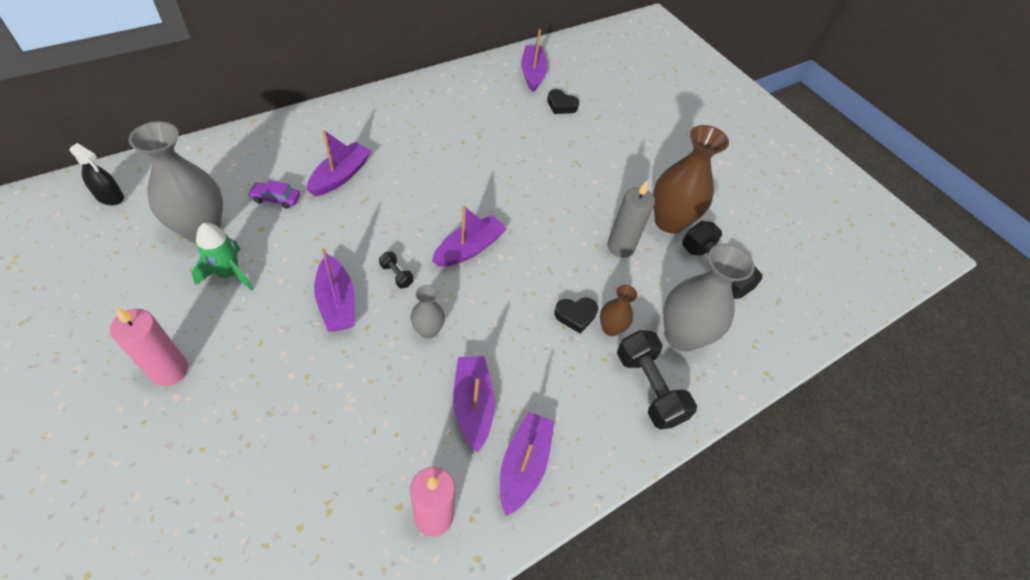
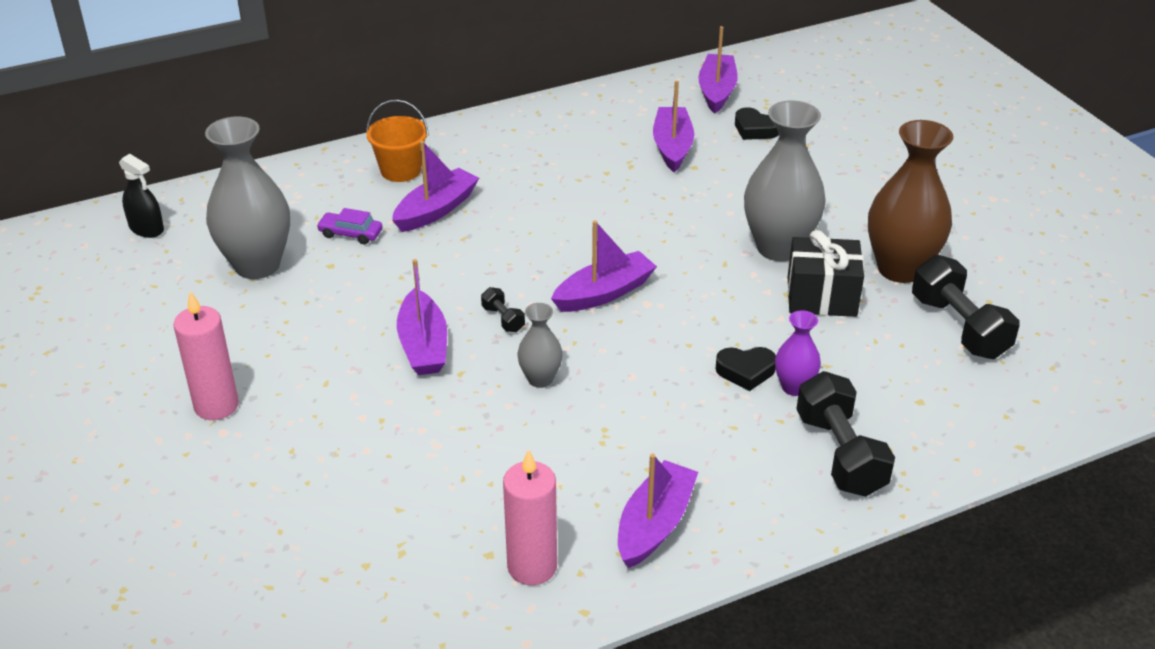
camera: 15 degrees right, 15 degrees down
(229, 273) = (289, 311): green rocket -> none
(312, 140) = (400, 170): none -> orange bucket
(472, 405) = (593, 459): purple boat -> purple boat (672, 147)
(610, 328) = (794, 387): brown vase -> purple vase
(620, 247) = (821, 297): grey candle -> black gift
(681, 336) = (898, 400): grey vase -> grey vase (778, 248)

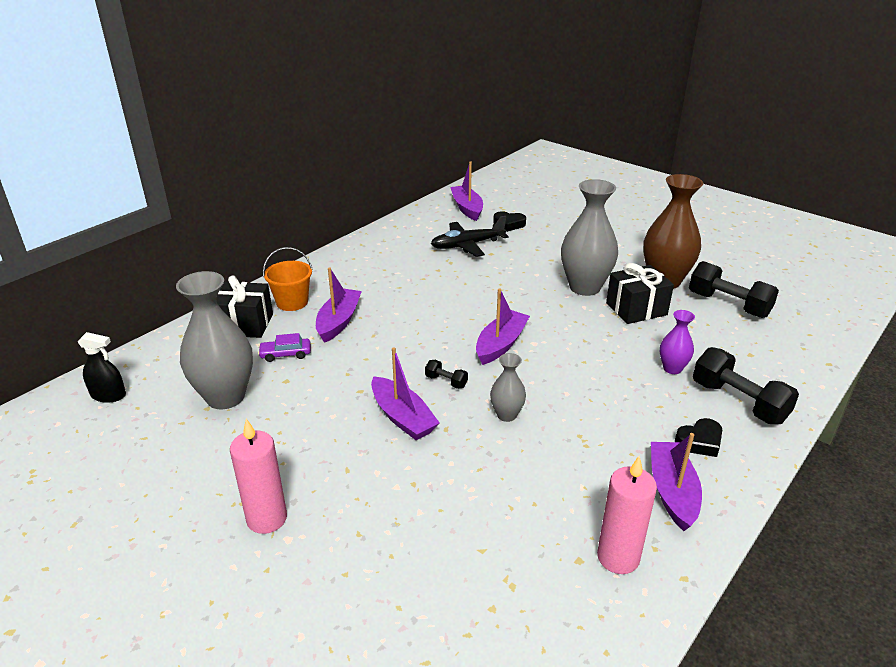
camera: 25 degrees left, 5 degrees down
(330, 184) = (244, 324): none -> black gift
(672, 147) = (467, 245): purple boat -> black plane
(745, 371) = (634, 368): black heart -> black heart (699, 442)

